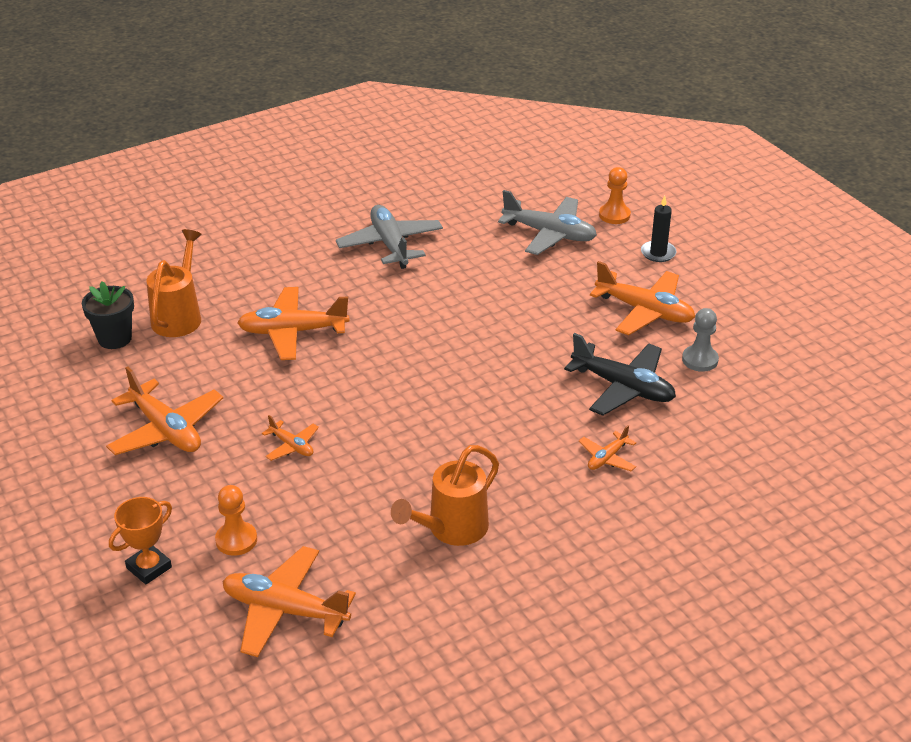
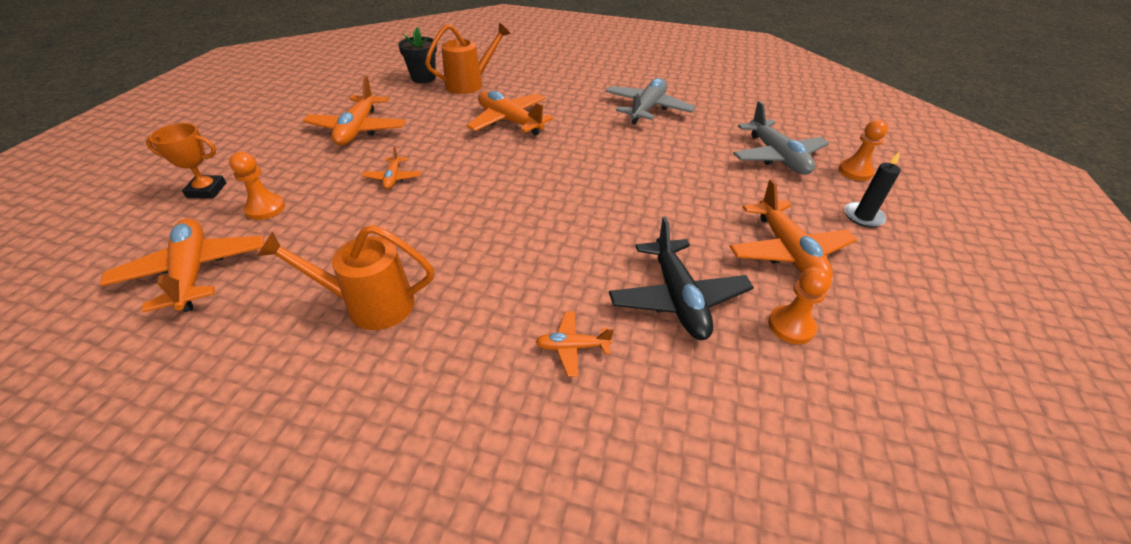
camera: 45 degrees right, 5 degrees up
(700, 360) = (791, 326): grey pawn -> orange pawn

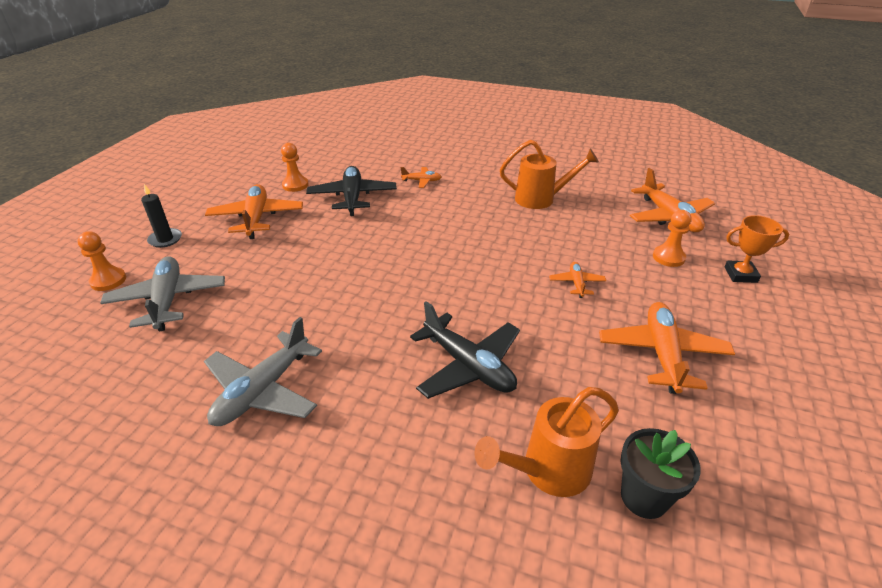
camera: 175 degrees left, 5 degrees down
(509, 121) = (468, 366): orange plane -> black plane

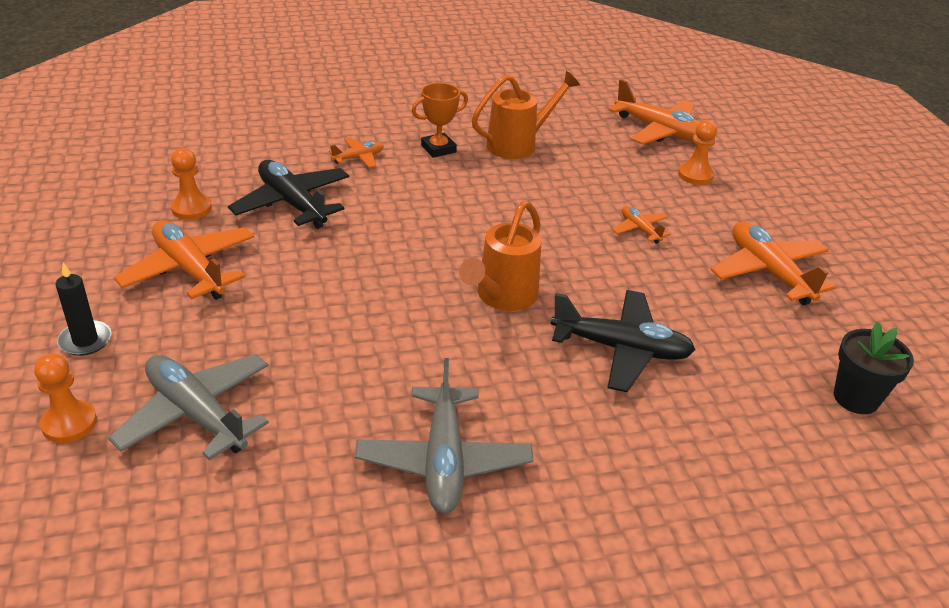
camera: 35 degrees left, 0 degrees up
(548, 471) = (773, 411): orange watering can -> orange watering can (502, 297)
(740, 275) = (766, 174): orange trophy -> orange trophy (438, 149)

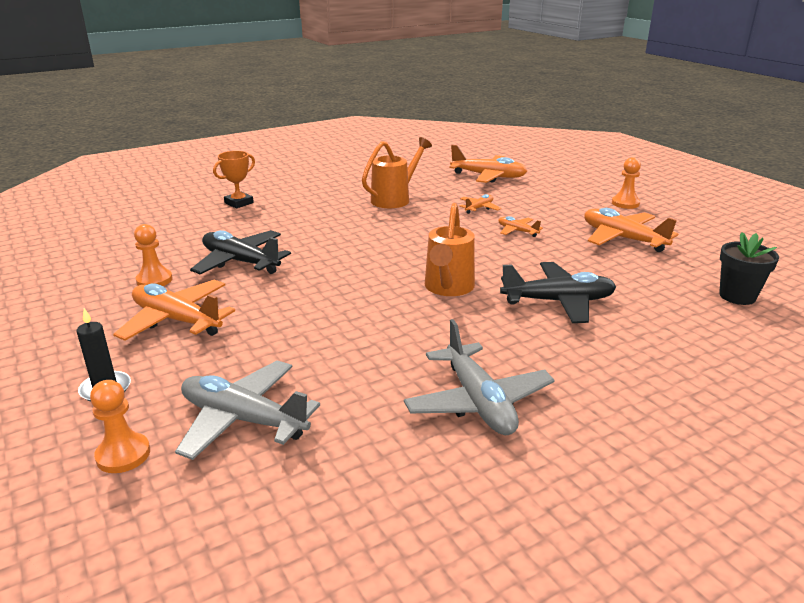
camera: 15 degrees left, 10 degrees down
(358, 158) = (277, 226): orange plane -> orange plane (479, 208)
(438, 149) = (336, 211): orange trophy -> orange trophy (239, 203)
(695, 175) = (531, 196): orange pawn -> orange pawn (625, 203)

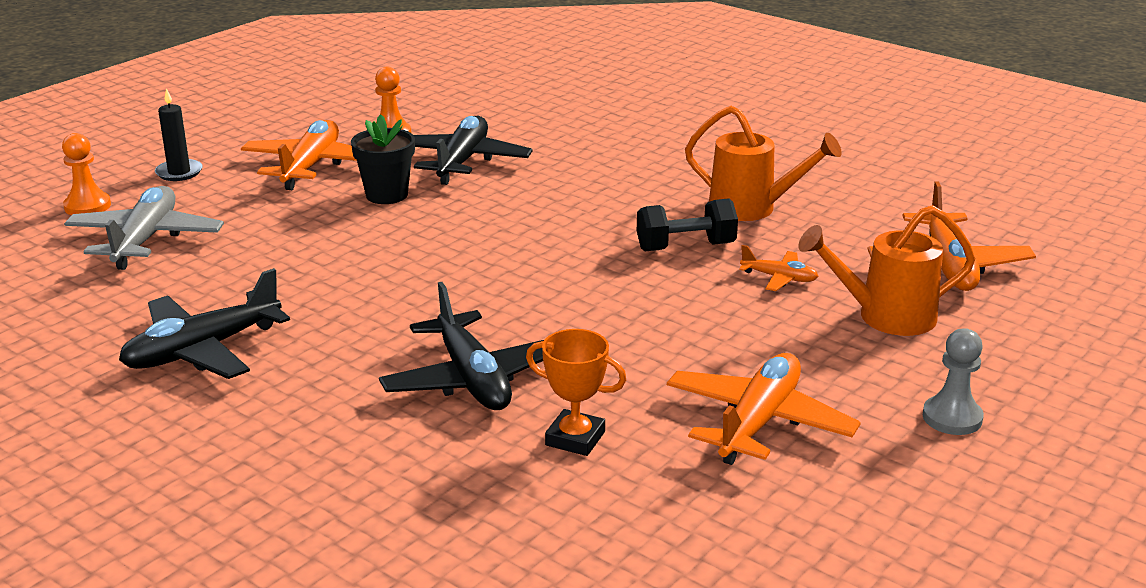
camera: 70 degrees right, 0 degrees up
(239, 203) = (637, 118): orange trophy -> orange trophy (575, 438)
(428, 221) = (685, 247): none -> black dumbbell
(448, 288) = (467, 294): orange watering can -> orange watering can (885, 317)
(478, 402) = (202, 350): grey plane -> black plane
(517, 231) = (708, 321): orange plane -> none
(625, 203) = (952, 418): orange pawn -> grey pawn
(737, 296) = (587, 548): black flower pot -> black flower pot (387, 195)

